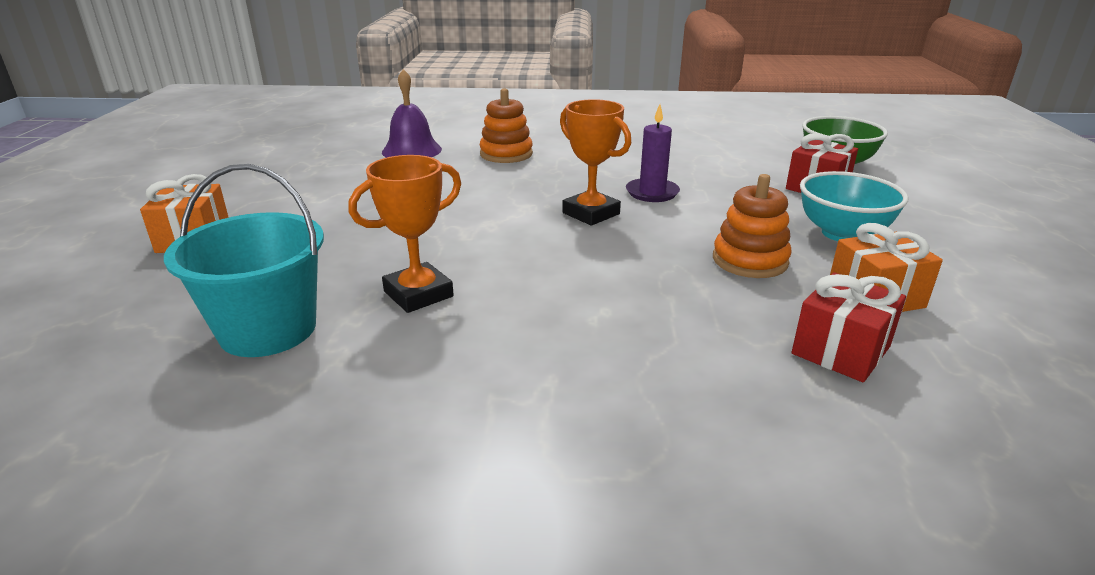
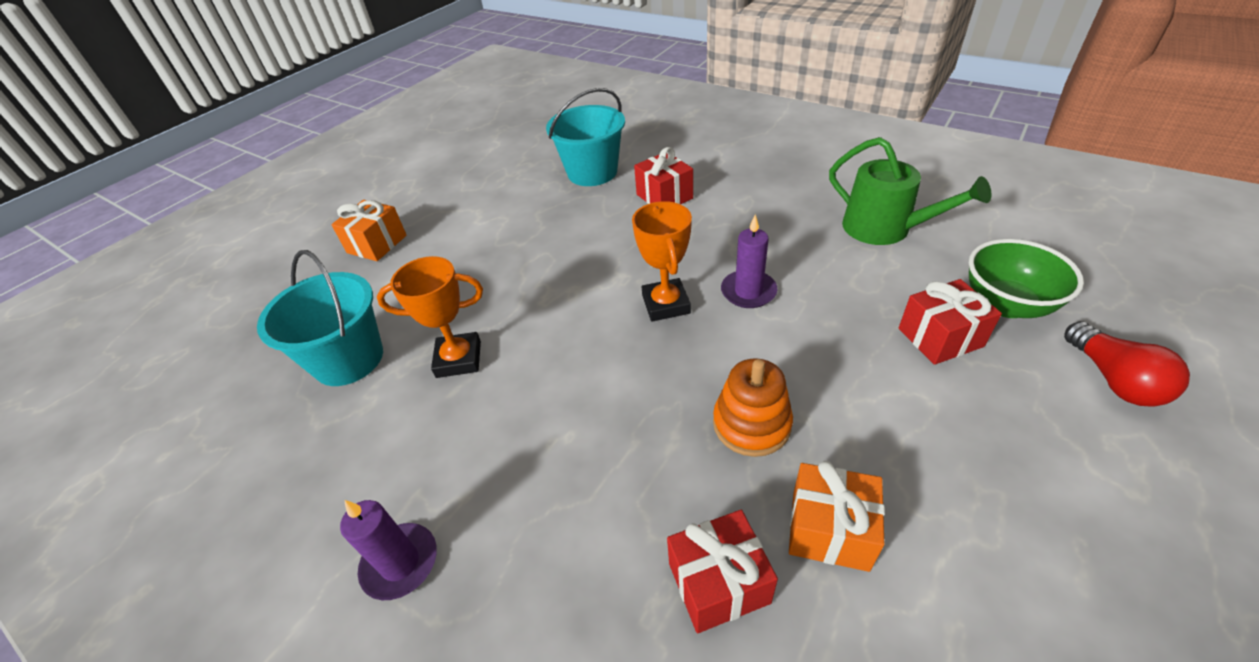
camera: 35 degrees right, 15 degrees up
(411, 150) = (592, 172): purple bell -> turquoise bucket
(506, 154) = (664, 196): orange stacking toy -> red gift
(539, 450) = (400, 563): none -> purple candle
(711, 143) = (884, 229): none -> green watering can
(842, 233) = (891, 422): turquoise bowl -> none
(935, 183) = (1113, 379): none -> red light bulb

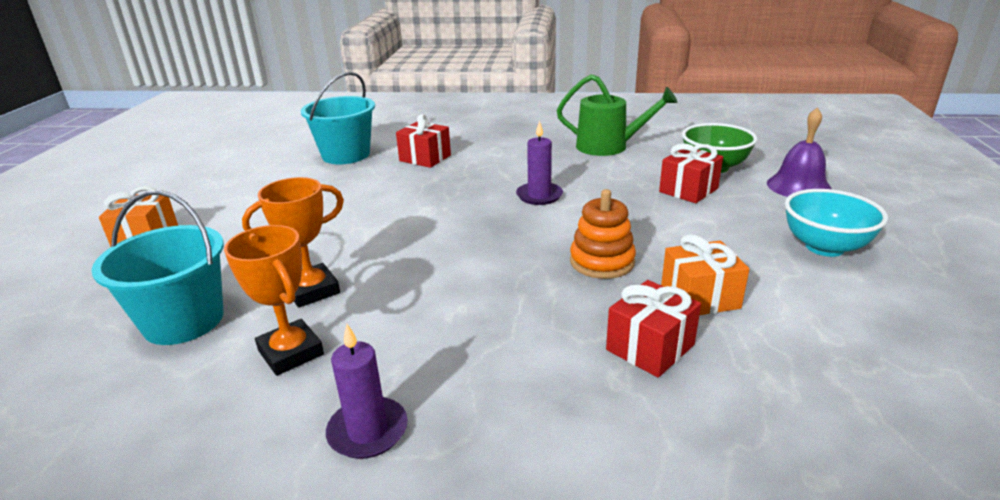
camera: 30 degrees left, 15 degrees down
(666, 304) = (479, 216): orange trophy -> orange trophy (291, 352)
(1069, 511) = (824, 247): none -> turquoise bowl
(1113, 379) = (798, 186): red light bulb -> purple bell

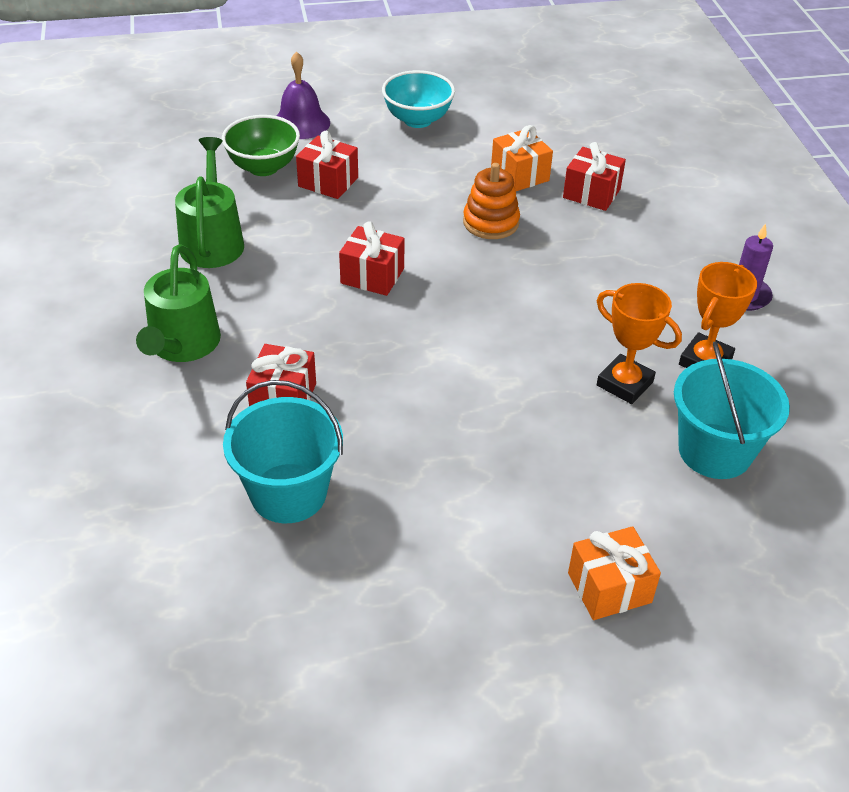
camera: 110 degrees left, 15 degrees up
(497, 136) = (182, 345): none -> green watering can
(539, 196) = (372, 276): purple candle -> red gift

